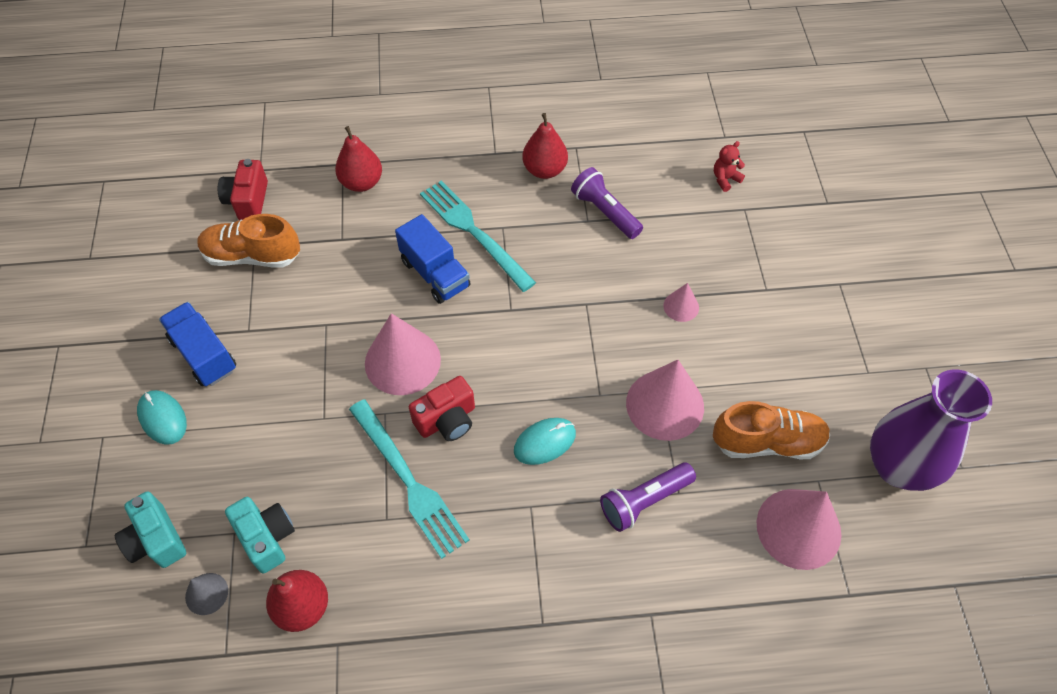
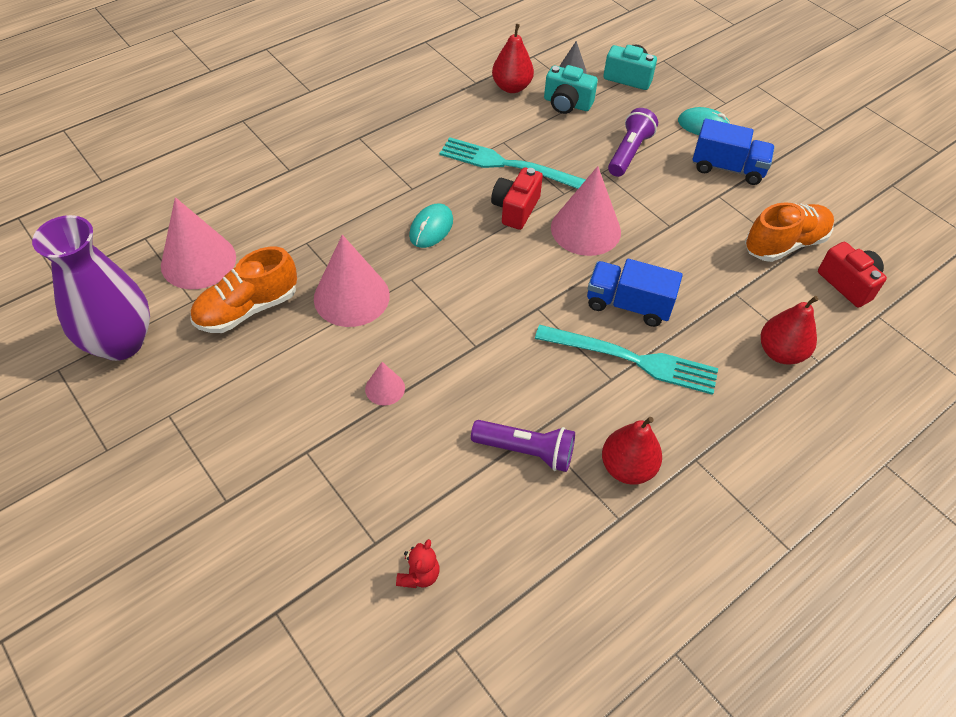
camera: 145 degrees right, 5 degrees down
(644, 501) = (330, 226): purple flashlight -> purple flashlight (629, 152)

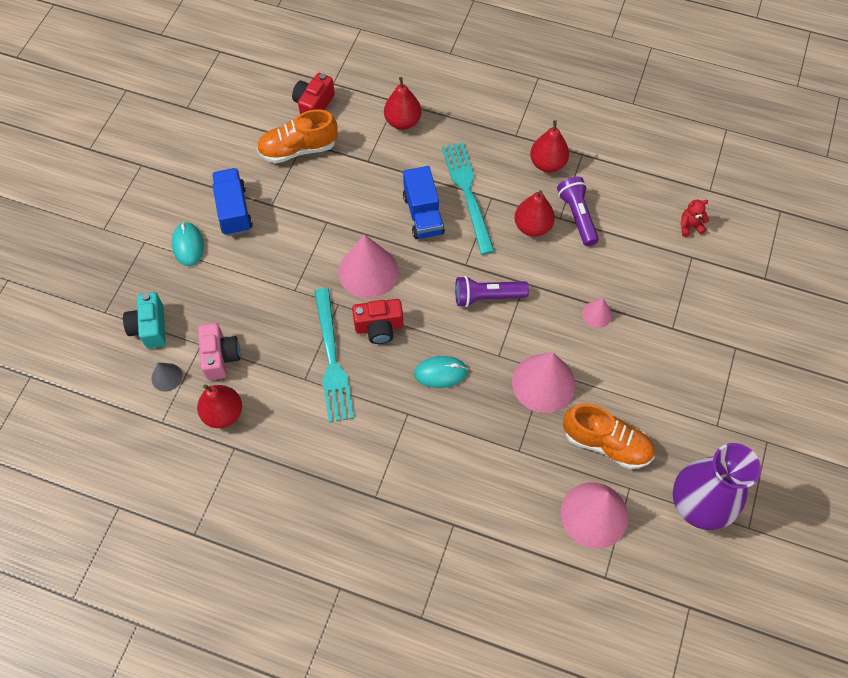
camera: 120 degrees left, 10 degrees up
(543, 395) = (532, 226): none -> red pear
(567, 104) = (220, 357): turquoise camera -> pink camera
(629, 152) = (258, 282): purple flashlight -> purple flashlight (487, 297)
(785, 244) = (298, 149): orange shoe -> orange shoe turned 45 degrees counterclockwise

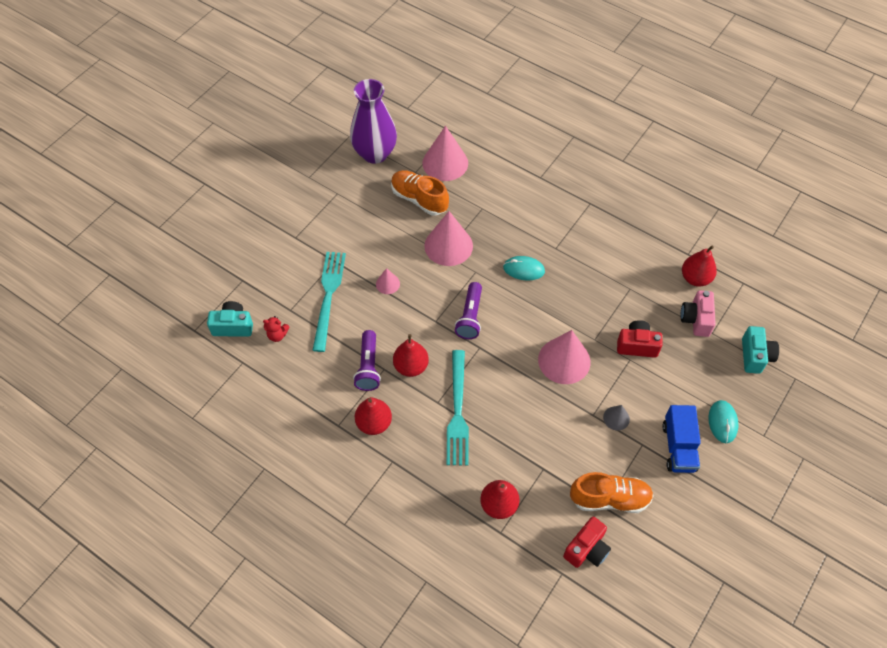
camera: 165 degrees left, 5 degrees down
(166, 377) = (740, 314): grey cone -> grey cone (616, 418)
(332, 359) = (606, 298): turquoise fork -> turquoise fork (328, 297)
(379, 327) = (564, 313): red camera -> red camera (637, 345)
(423, 214) = (504, 401): blue truck -> none
(487, 297) = (470, 317): purple flashlight -> purple flashlight turned 90 degrees clockwise
(742, 224) = (233, 326): none -> turquoise camera

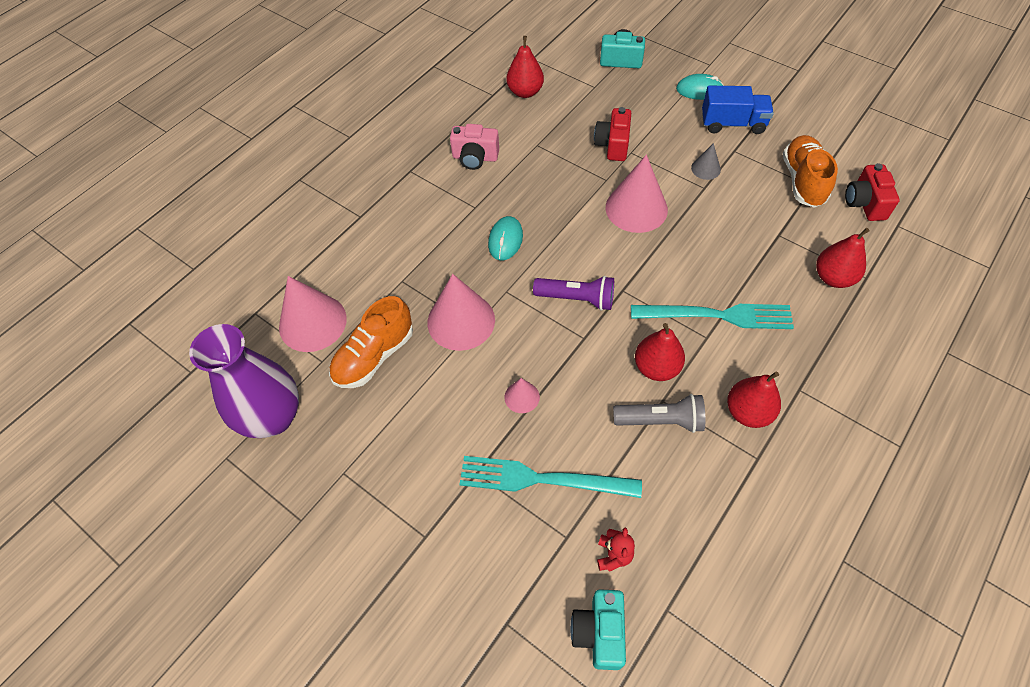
camera: 85 degrees left, 0 degrees up
(368, 367) = (661, 420): purple flashlight -> grey flashlight
(586, 549) = (865, 203): red camera -> red camera turned 135 degrees counterclockwise
(696, 319) = (578, 96): pink camera -> pink camera (475, 158)

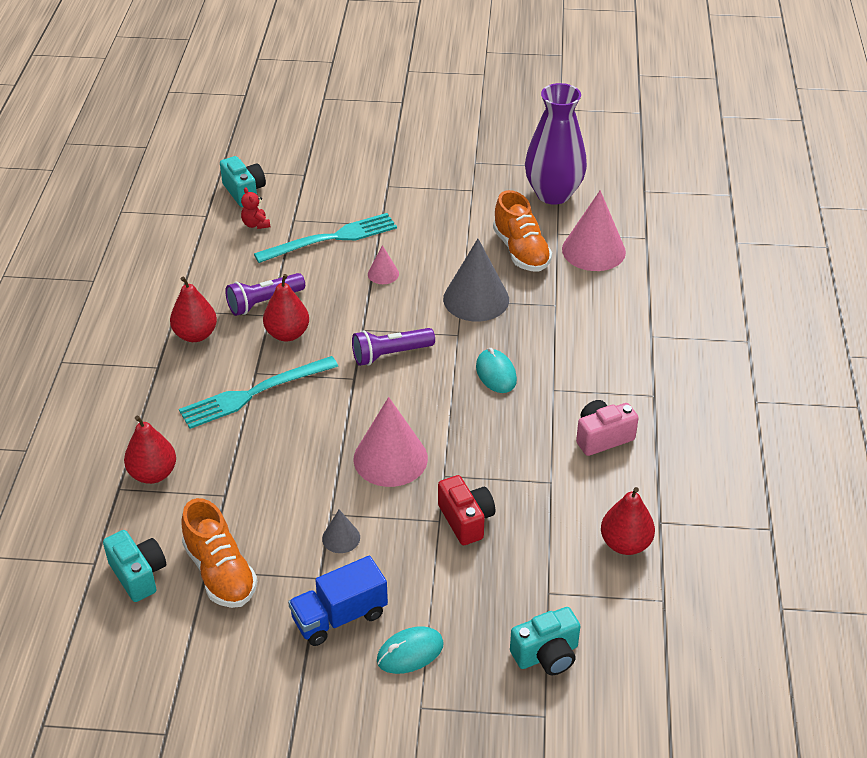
camera: 145 degrees right, 15 degrees down
(374, 356) = (521, 251): orange shoe -> orange shoe turned 150 degrees clockwise
(461, 321) = (476, 299): pink cone -> grey cone
(661, 420) = (264, 302): grey flashlight -> purple flashlight
(865, 203) = (138, 575): red camera -> turquoise camera

